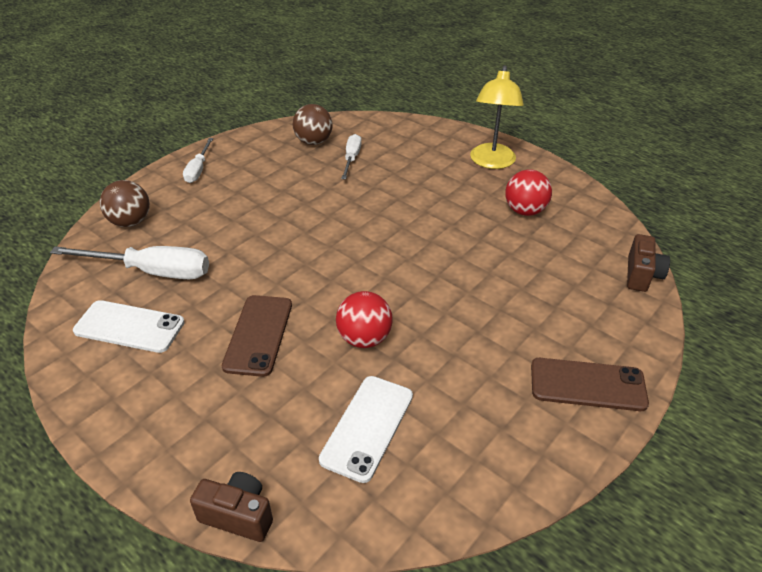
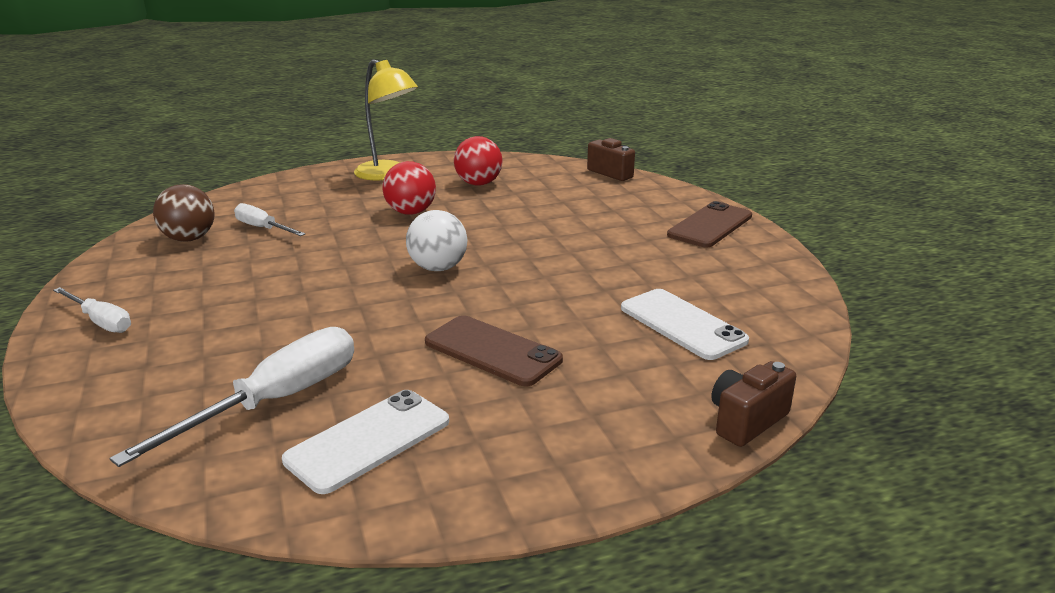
camera: 60 degrees left, 15 degrees down
(131, 222) = (130, 398): brown ball -> none
(358, 257) = (438, 268): none -> white ball
(364, 338) = (563, 296): red ball -> red ball (411, 212)

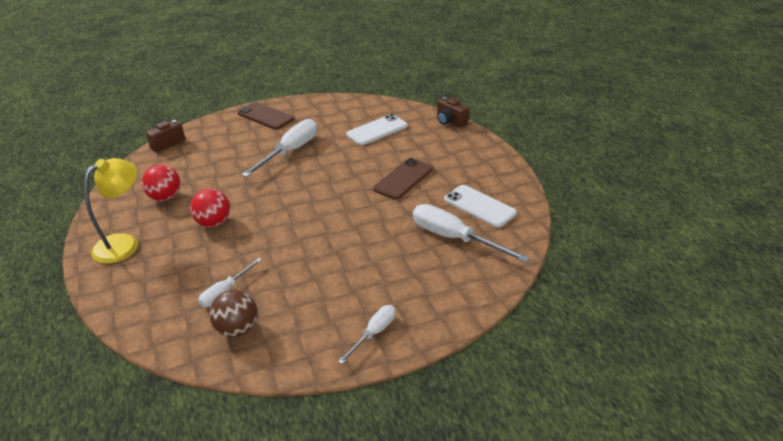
camera: 90 degrees left, 10 degrees up
(438, 268) = (308, 203): white ball -> none
(593, 249) = (290, 152): none -> white screwdriver

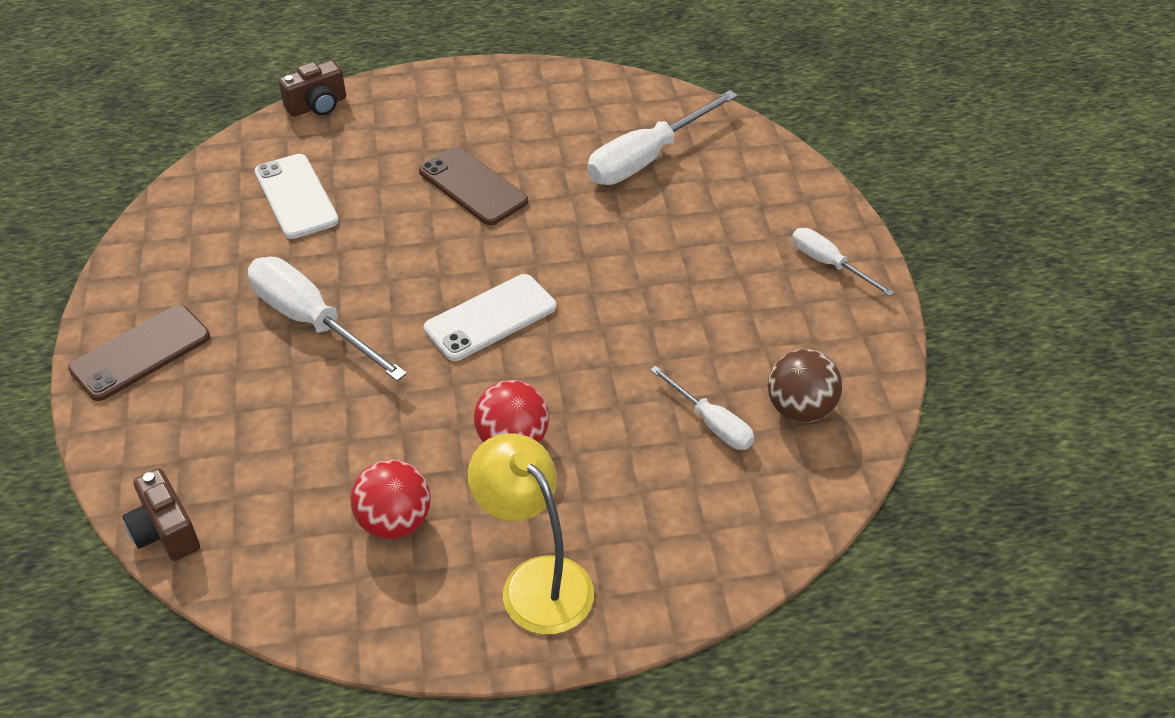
camera: 80 degrees left, 10 degrees up
(479, 206) = (578, 120): white phone -> white phone (490, 318)

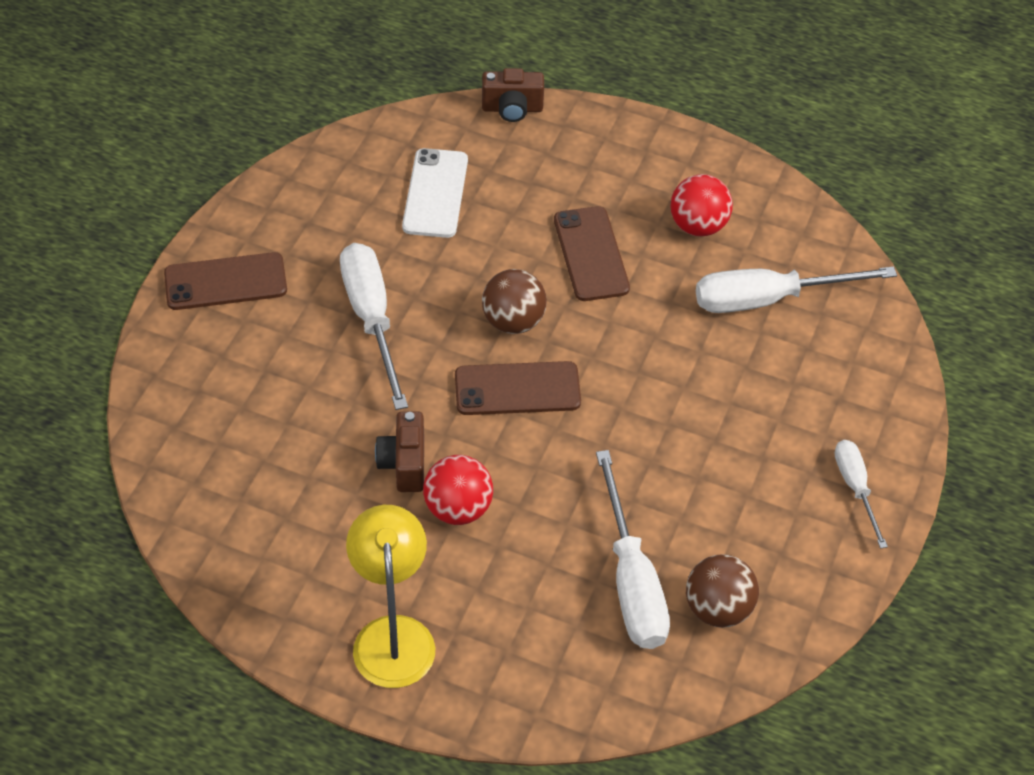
camera: 30 degrees right, 5 degrees up
(165, 531) = (153, 445): brown camera -> brown camera (404, 464)
(395, 521) = (321, 528): red ball -> red ball (698, 226)
(445, 266) = (513, 321): none -> brown ball
(490, 318) = (517, 389): white phone -> brown phone
(711, 423) = (631, 580): white screwdriver -> white screwdriver, size x1.74

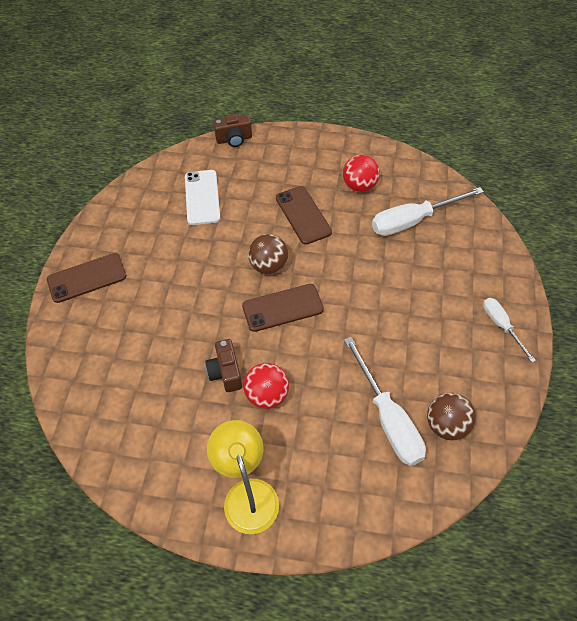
camera: 10 degrees left, 5 degrees up
(372, 319) = (183, 282): white screwdriver -> none

